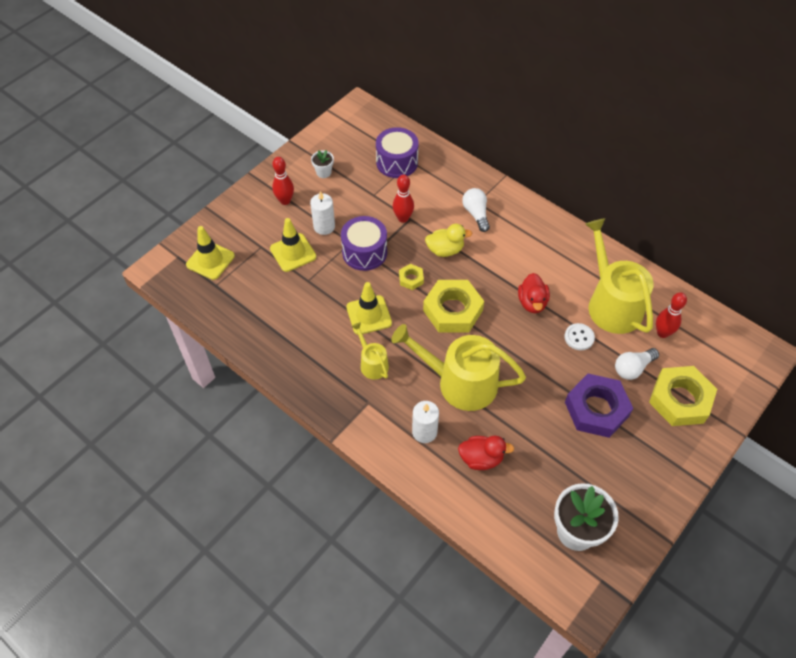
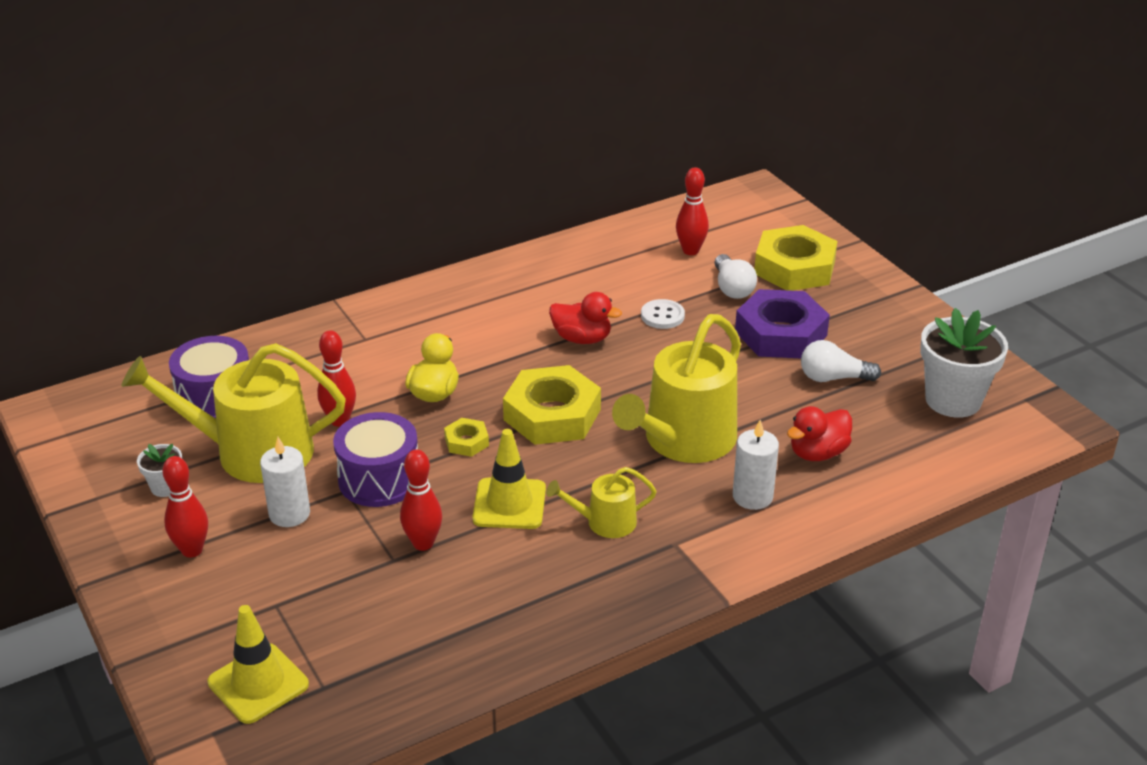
camera: 70 degrees left, 20 degrees down
(293, 252) = (319, 565): yellow traffic cone -> none
(324, 288) = (423, 543): none -> red bowling pin
(476, 214) = (386, 346): white light bulb -> white light bulb (833, 378)
(481, 458) = (818, 453): red duck -> red duck turned 150 degrees counterclockwise
(611, 304) = (623, 275): yellow watering can -> yellow watering can (252, 452)

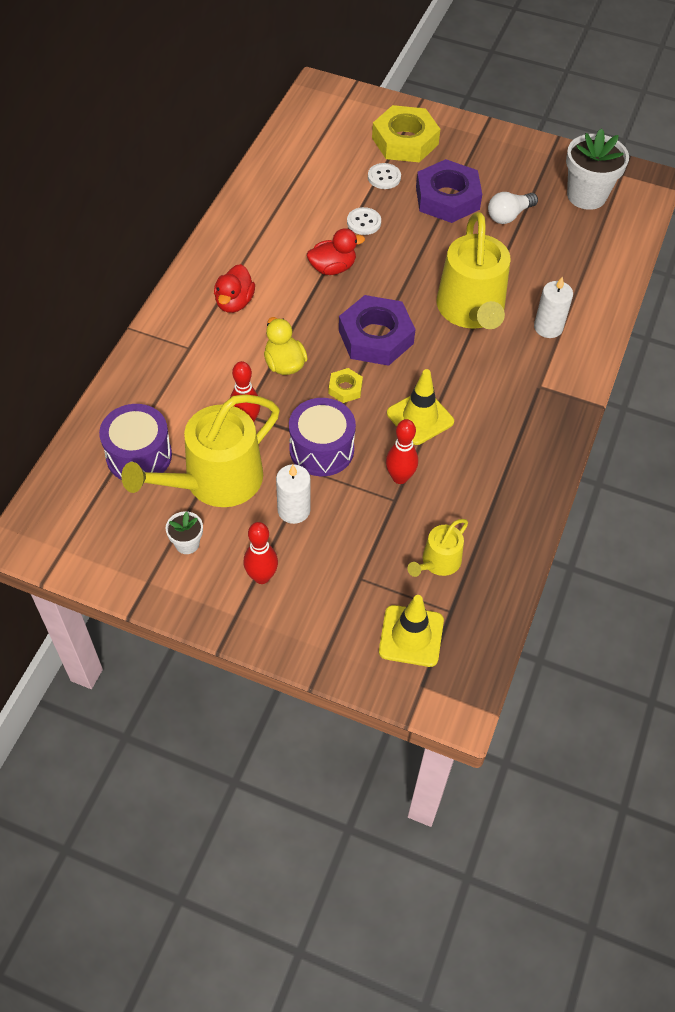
camera: 40 degrees left, 20 degrees up
(552, 415) = (376, 337): yellow nut -> purple nut
(605, 522) = (487, 395): yellow watering can -> yellow watering can (438, 562)
(690, 251) = (328, 160): red bowling pin -> none
(732, 288) = (384, 177): white light bulb -> white button
(818, 453) = (552, 275): red duck -> red duck (234, 302)

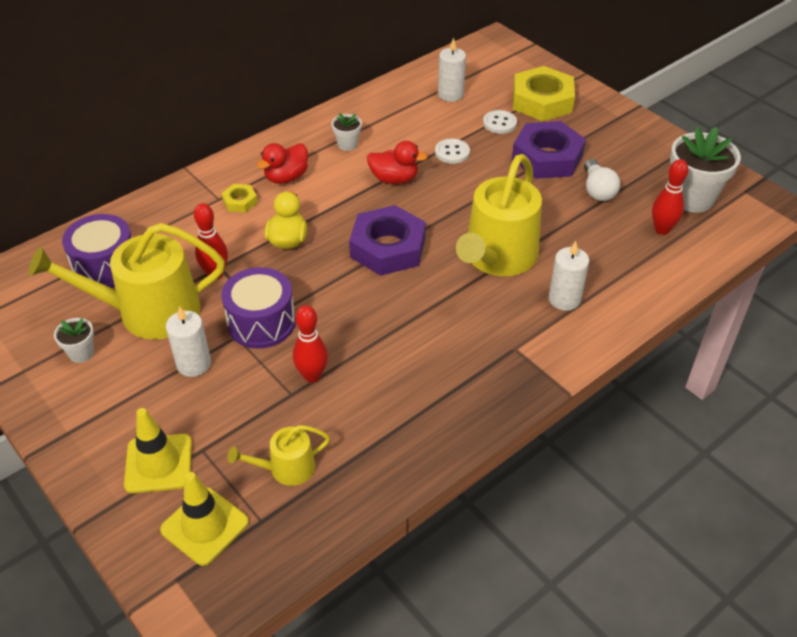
camera: 30 degrees right, 10 degrees down
(261, 576) = (118, 409): red bowling pin -> red bowling pin (662, 229)
(264, 248) = (347, 144): none -> white flower pot
(320, 162) = (450, 94): none -> white candle
(345, 388) = (325, 280): yellow nut -> yellow nut (240, 201)
(420, 417) = (374, 331): yellow traffic cone -> yellow traffic cone (158, 463)
(509, 215) = (597, 190): white light bulb -> white light bulb turned 90 degrees counterclockwise

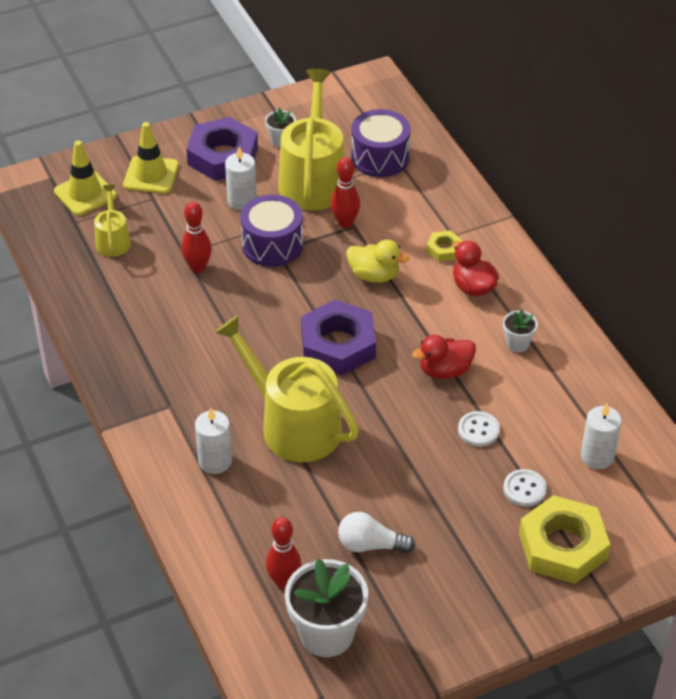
camera: 105 degrees right, 0 degrees up
(394, 179) = (445, 370): red duck -> red duck turned 45 degrees clockwise
(547, 157) = (445, 516): purple nut -> purple nut (223, 156)

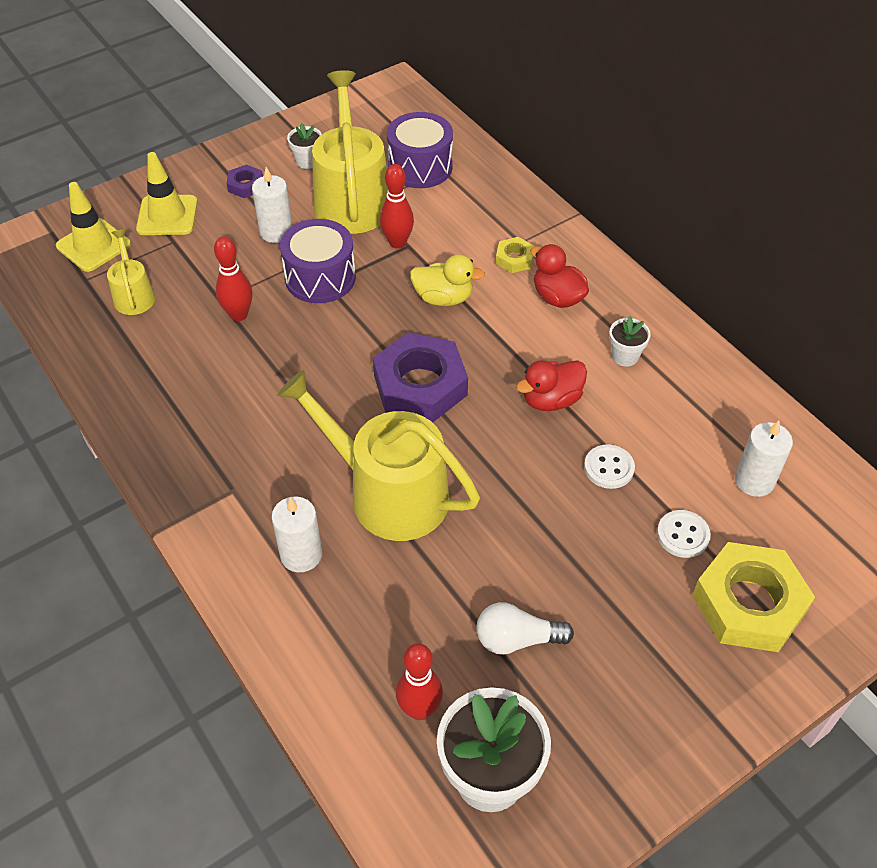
camera: 10 degrees left, 5 degrees up
(223, 156) = (245, 185): purple nut -> purple nut, size x0.46

